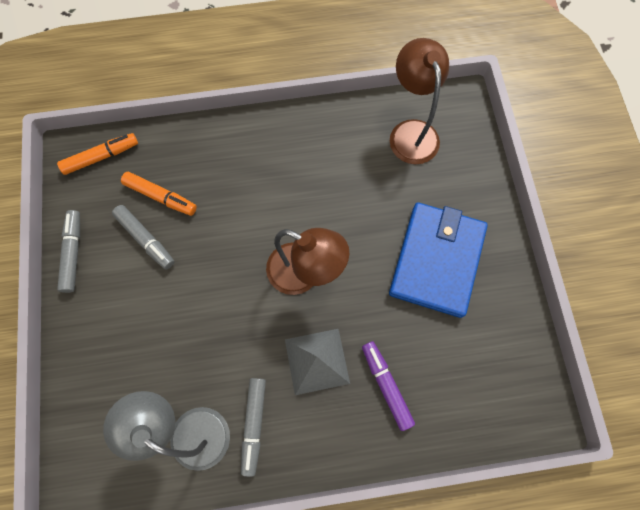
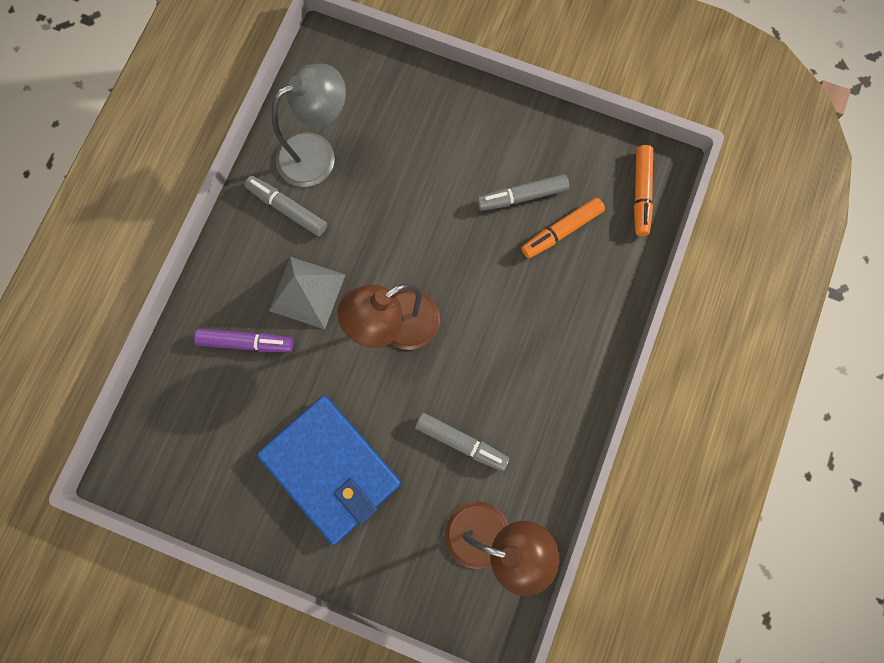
camera: 120 degrees right, 5 degrees up
(73, 253) = (545, 126): grey marker -> grey marker (461, 442)

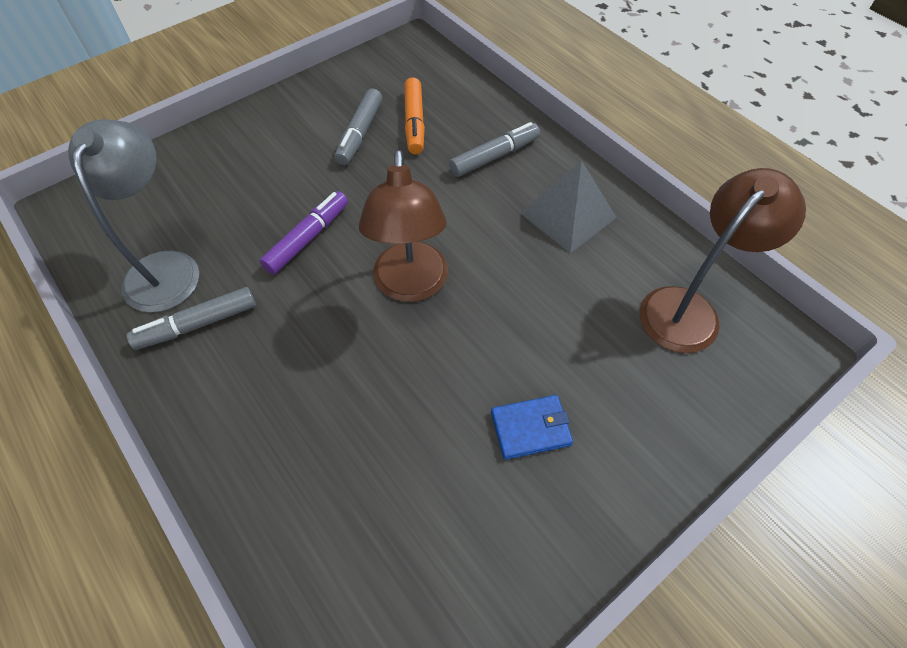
camera: 60 degrees left, 20 degrees down
(246, 342) = (315, 448): purple marker -> purple marker (308, 238)
(307, 292) = (307, 351): grey pyramid -> grey pyramid (568, 215)
(331, 469) = (531, 428): blue wallet -> blue wallet, size x0.44
(461, 442) = (571, 288): grey marker -> grey marker (494, 156)
(641, 193) = (423, 63): orange marker -> none

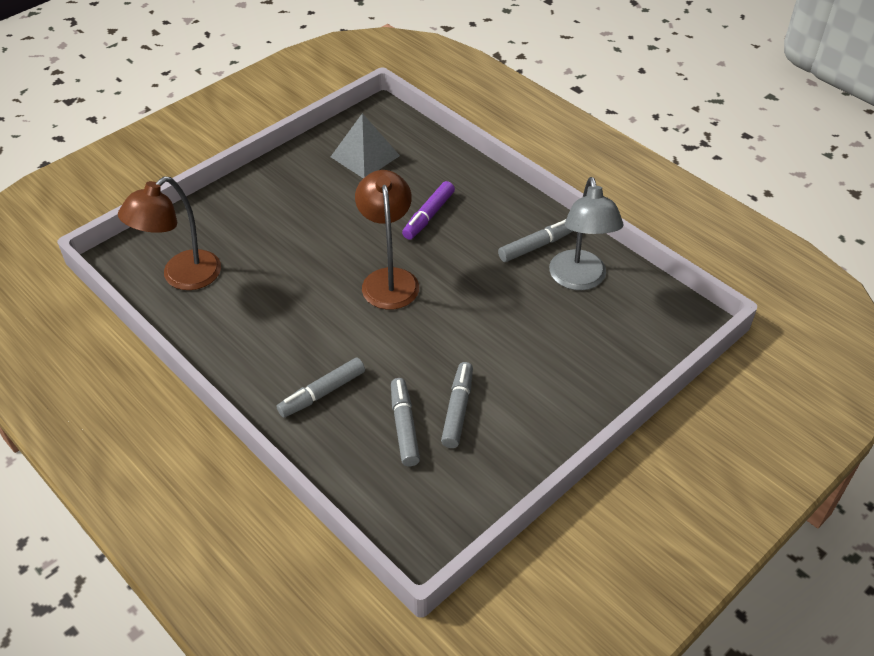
camera: 175 degrees right, 10 degrees down
(308, 238) = (477, 308): purple marker -> purple marker (428, 216)
(414, 123) = (404, 426): orange marker -> grey marker
(531, 428) = (305, 207): blue wallet -> none
(568, 215) = (260, 341): grey pyramid -> grey pyramid (365, 156)

